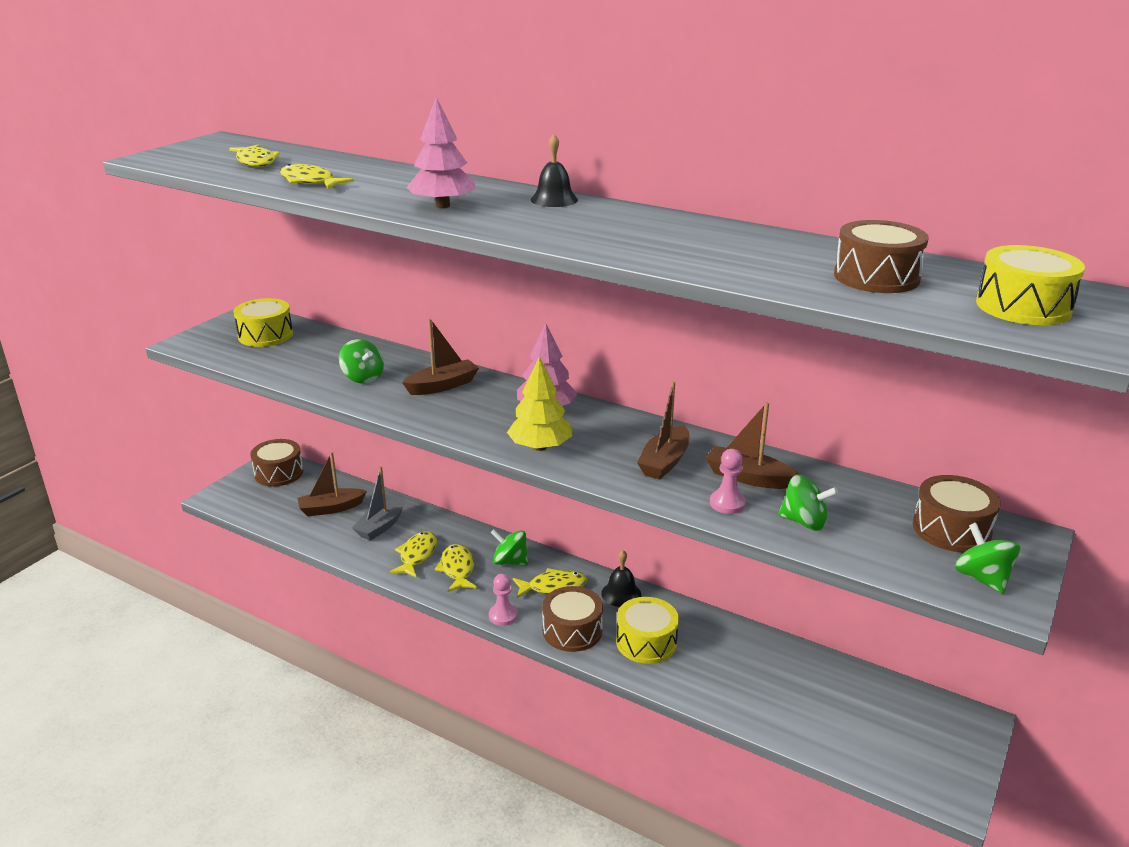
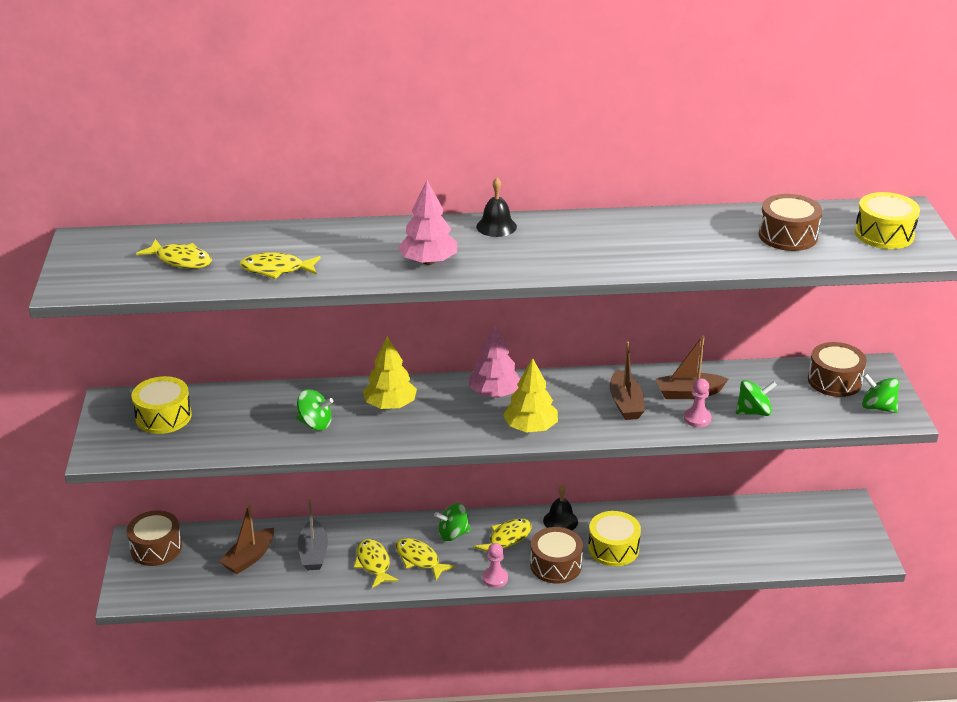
camera: 35 degrees left, 5 degrees up
(442, 386) = (390, 405): brown boat -> yellow tree

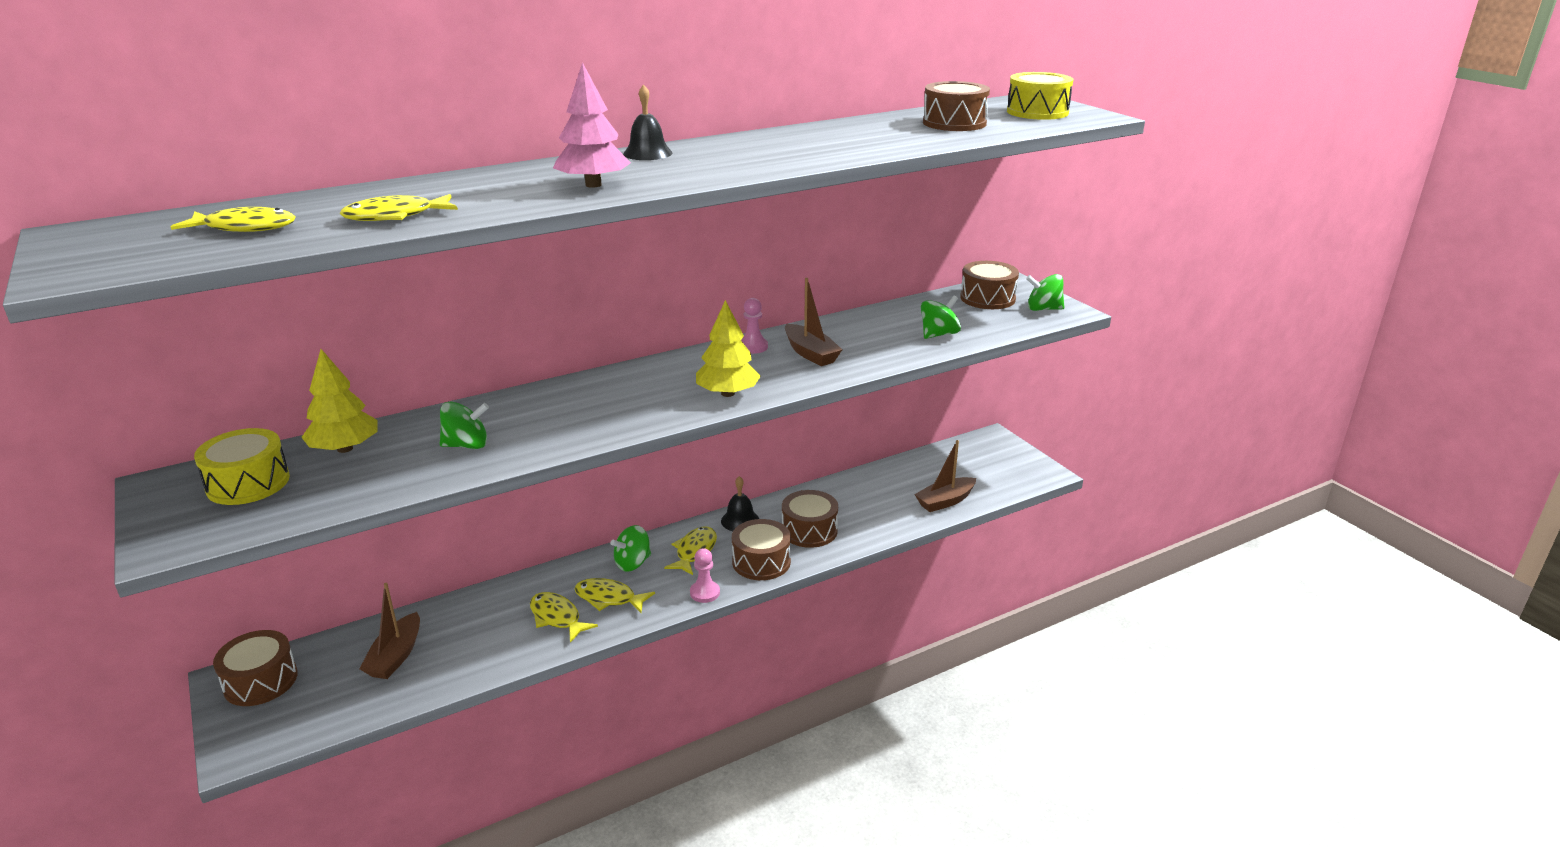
camera: 25 degrees left, 5 degrees down
(313, 553) = (477, 627): grey boat -> none
(390, 405) = (550, 408): yellow tree -> yellow tree (345, 448)
(494, 393) = (665, 373): pink tree -> none
(613, 548) = (809, 530): yellow drum -> brown drum
(688, 393) = (865, 333): brown boat -> brown boat (945, 501)
(697, 418) = (891, 350): pink pawn -> pink pawn (753, 347)

